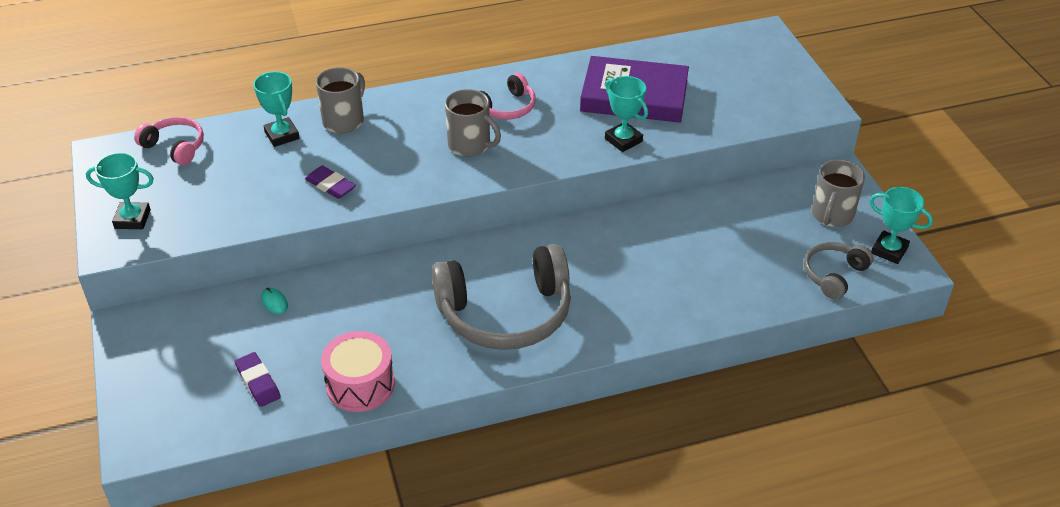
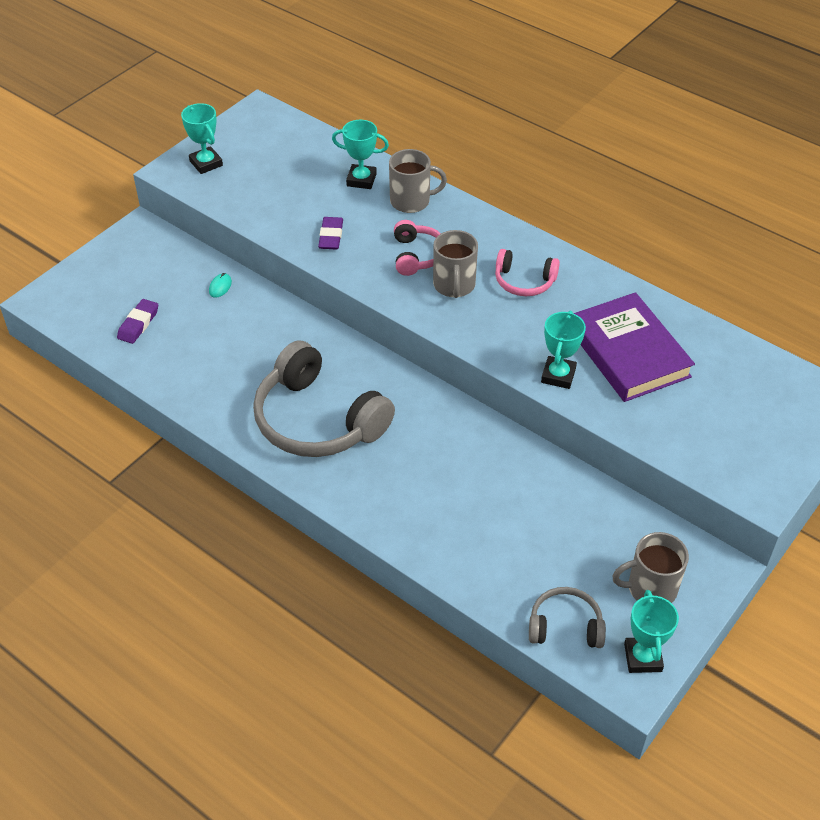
camera: 55 degrees right, 5 degrees up
(175, 147) = (296, 137): pink headphones -> pink headphones (417, 255)
(282, 135) = (361, 180): turquoise trophy -> turquoise trophy turned 75 degrees clockwise
(360, 384) = (177, 378): pink drum -> none

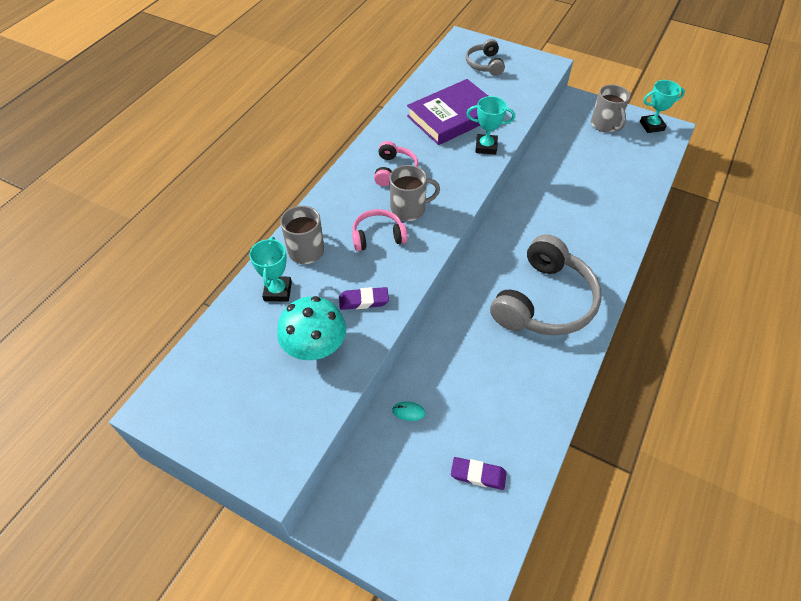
camera: 100 degrees left, 5 degrees up
(206, 163) = (258, 440): turquoise trophy -> none
(287, 200) = (315, 346): none -> turquoise mushroom
(565, 626) = (650, 156): grey headphones -> grey headphones (485, 64)

